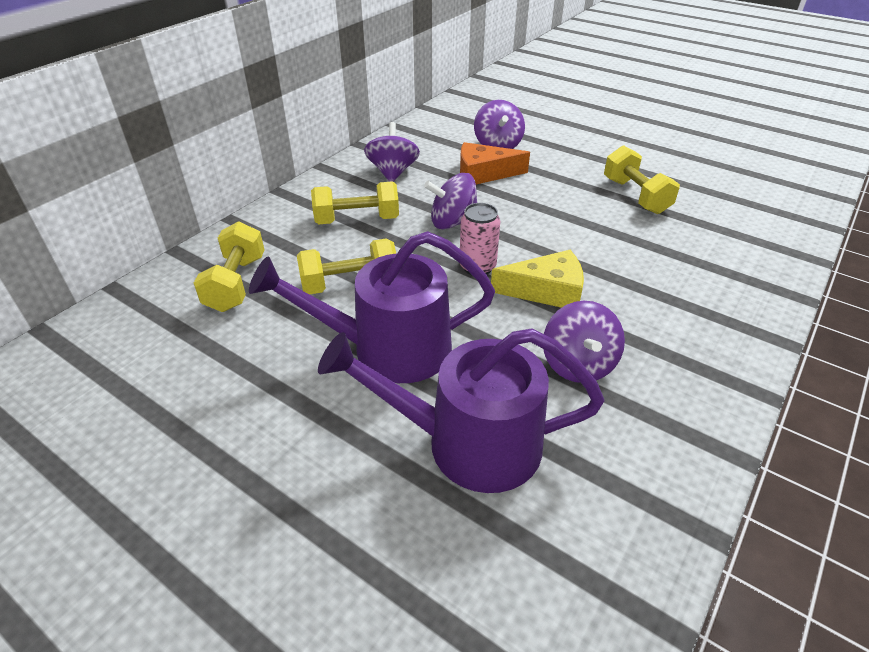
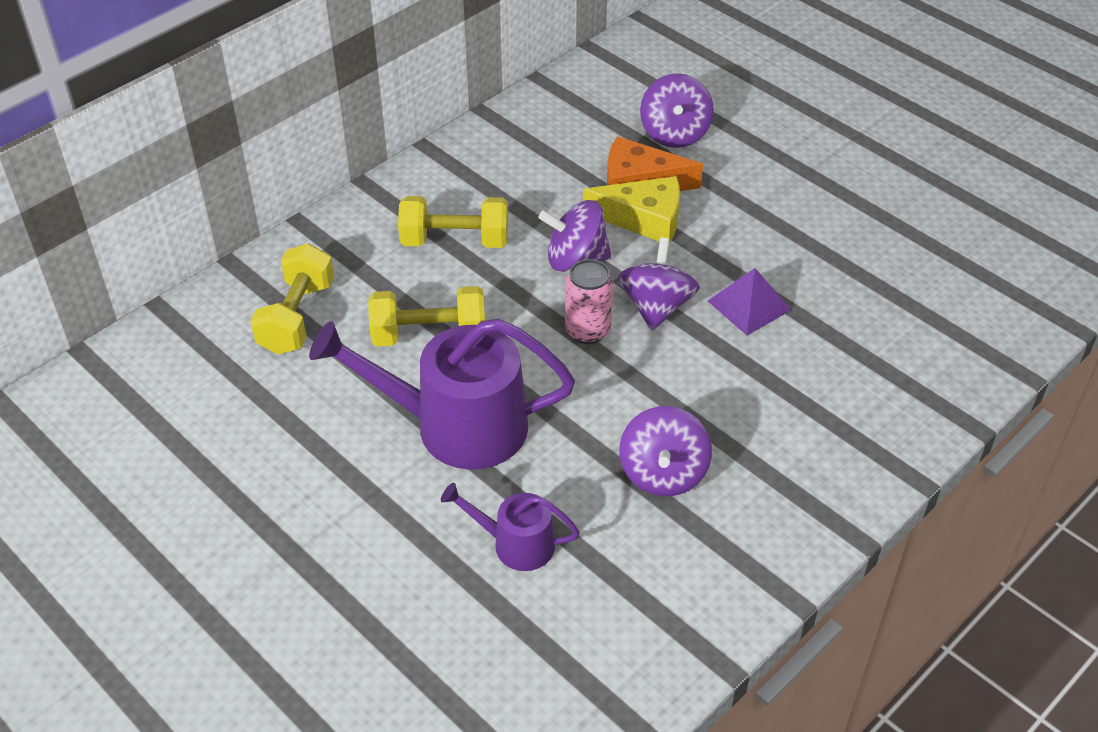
camera: 10 degrees right, 5 degrees up
(393, 172) = (517, 166): purple spinning top -> purple spinning top (656, 307)
(469, 443) = (516, 544): purple watering can -> purple watering can, size x0.51
(546, 291) = (661, 375): yellow cheese -> yellow cheese (644, 219)
(593, 237) = (749, 305): none -> purple pyramid
(635, 196) = (833, 245): yellow dumbbell -> none

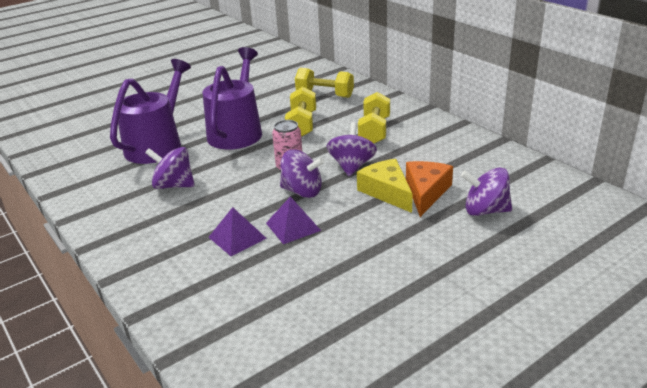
camera: 100 degrees right, 15 degrees down
(516, 544) = (157, 145): purple watering can -> purple watering can, size x1.95
(644, 219) = (387, 192): yellow cheese -> yellow cheese turned 135 degrees clockwise
(789, 360) = (237, 237): none -> purple pyramid

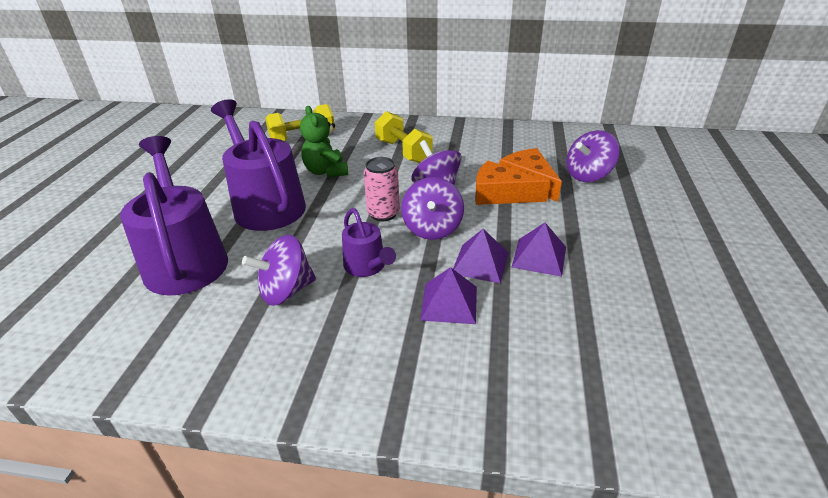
camera: 45 degrees left, 5 degrees up
(230, 194) = (367, 266): none -> purple watering can
(302, 125) = (326, 171): yellow dumbbell -> green teddy bear
(302, 191) = (432, 228): purple spinning top -> purple spinning top turned 120 degrees clockwise
(335, 243) = (539, 256): none -> purple pyramid
(387, 192) = (500, 194): yellow cheese -> orange cheese

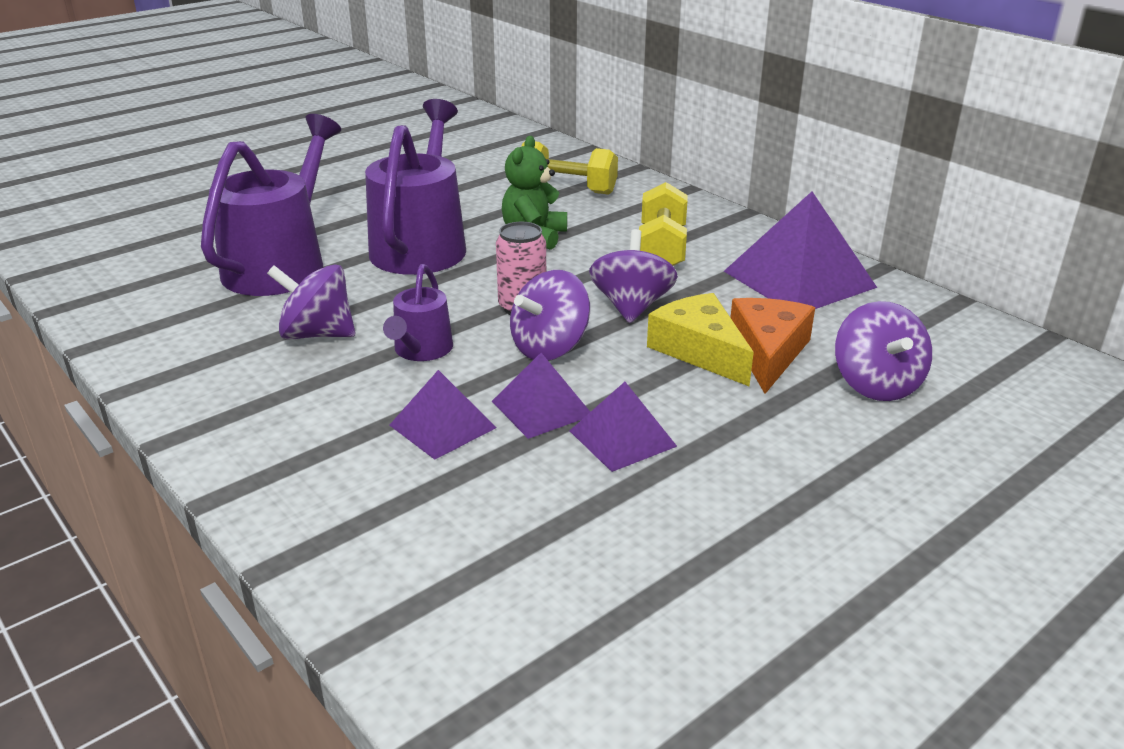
camera: 40 degrees right, 5 degrees down
(486, 140) = (799, 279): none -> purple pyramid
(500, 194) = (699, 350): orange cheese -> yellow cheese
(588, 175) = (876, 384): purple spinning top -> purple spinning top turned 105 degrees counterclockwise

